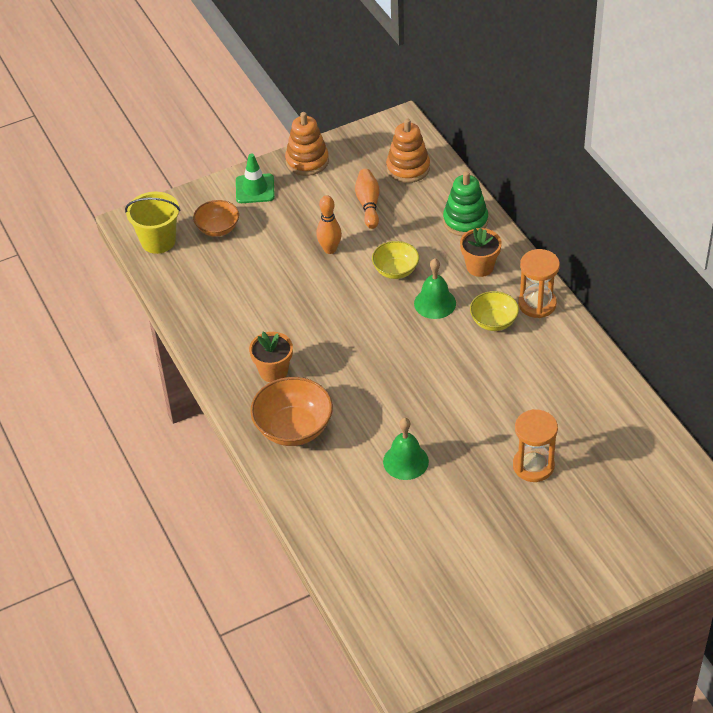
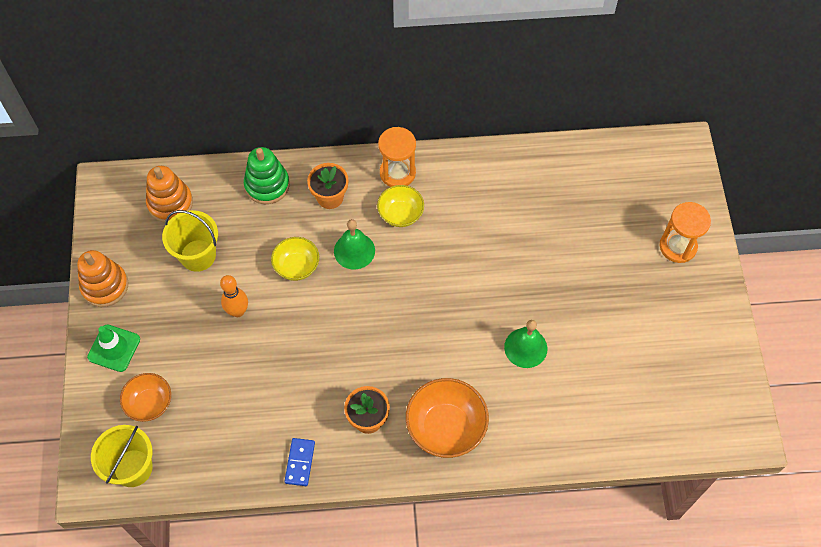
camera: 70 degrees left, 15 degrees up
(211, 341) = (300, 462): none -> blue domino
(368, 204) = (198, 255): orange bowling pin -> yellow bucket
(533, 466) = (573, 252): orange hourglass -> orange hourglass (678, 246)

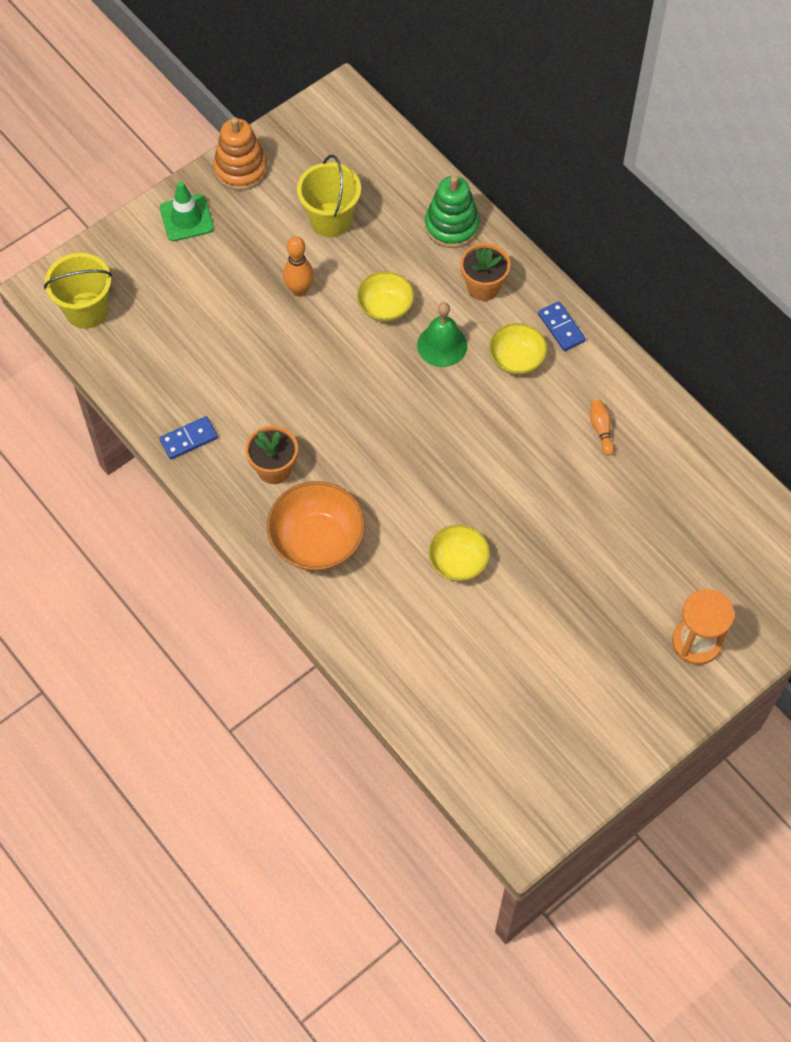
camera: 55 degrees right, 0 degrees up
(149, 403) = (155, 282): orange bowl -> none
(170, 203) = (366, 161): orange stacking toy -> none
(397, 173) = (561, 327): orange hourglass -> blue domino
(490, 200) = (601, 429): none -> orange bowling pin
(525, 347) = (458, 562): green bell -> yellow bowl

